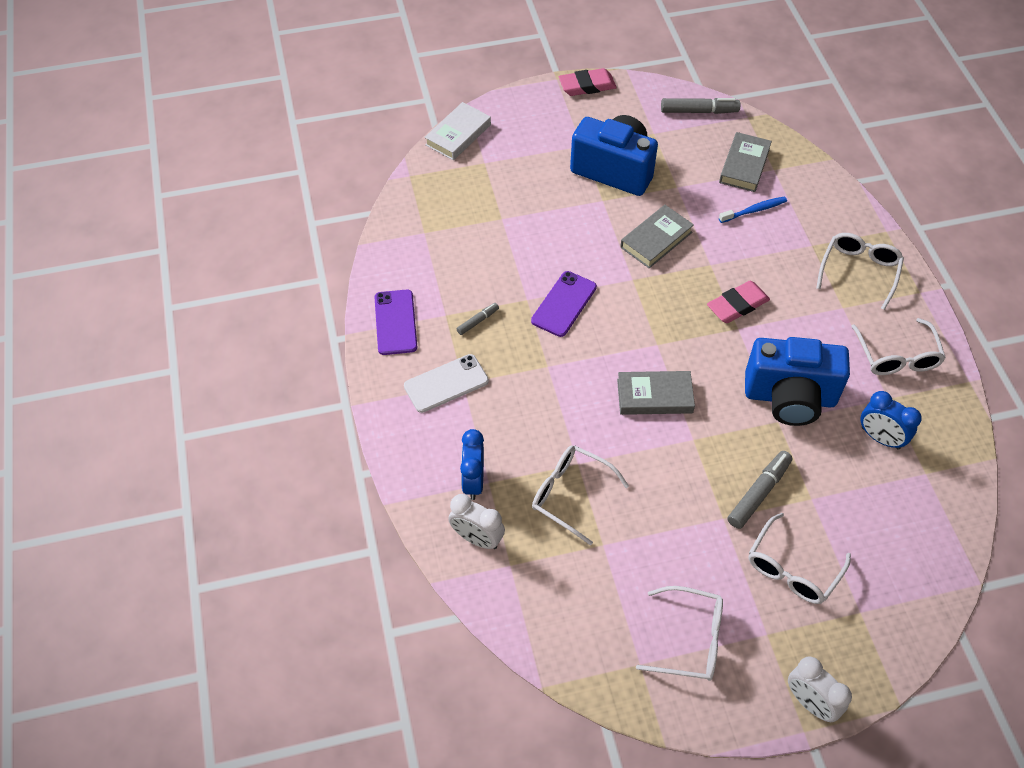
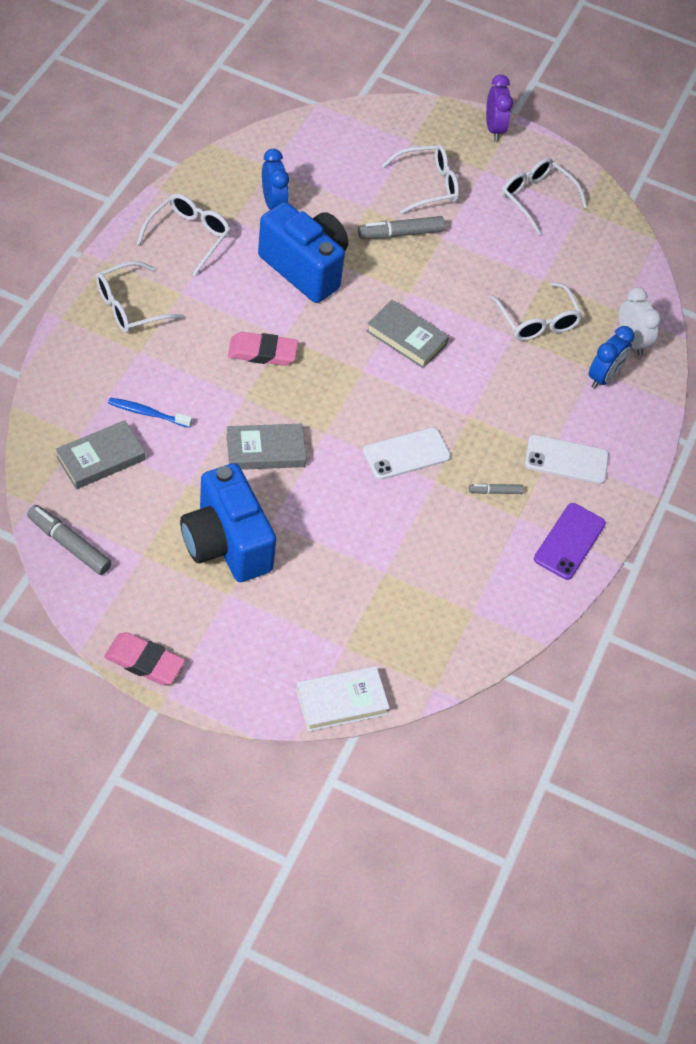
camera: 150 degrees left, 0 degrees up
(564, 304) = (406, 454): purple phone -> white phone
(810, 703) = (494, 128): white clock -> purple clock

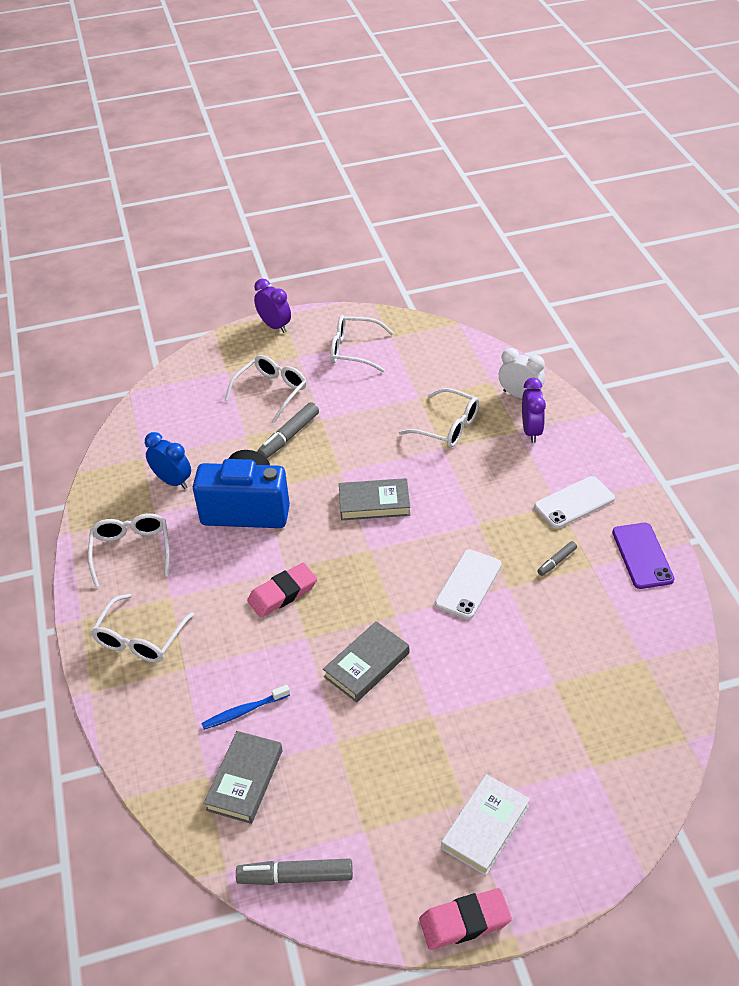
camera: 30 degrees left, 10 degrees down
(226, 544) = (418, 763): blue camera -> none
(341, 702) = (641, 812): white book -> white book (485, 827)
(603, 377) = (531, 431): blue clock -> purple clock

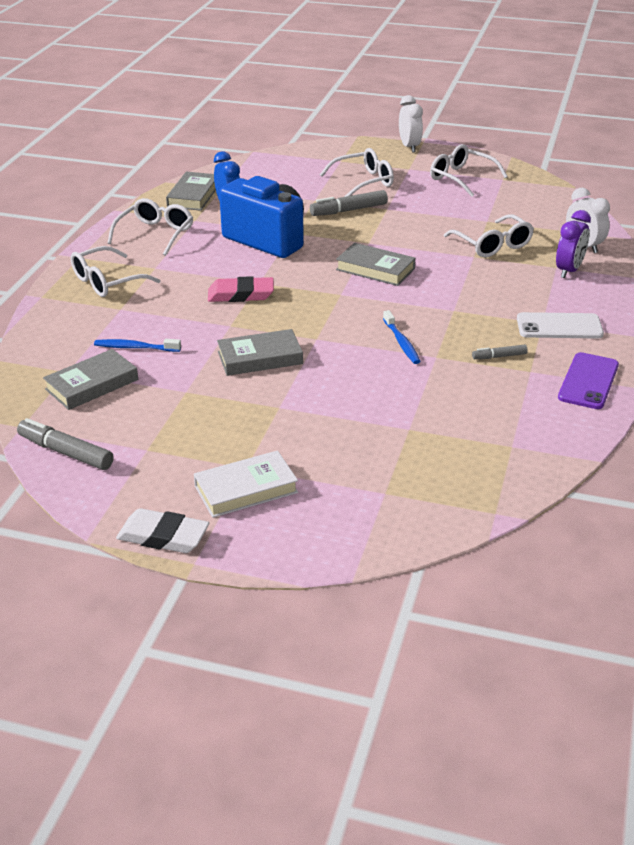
camera: 30 degrees right, 10 degrees down
(123, 480) = (193, 195): none -> grey book
(275, 326) = (409, 147): purple clock -> white clock
(464, 921) = (163, 536): pink eraser -> white eraser
(468, 584) = (401, 342): white phone -> blue toothbrush

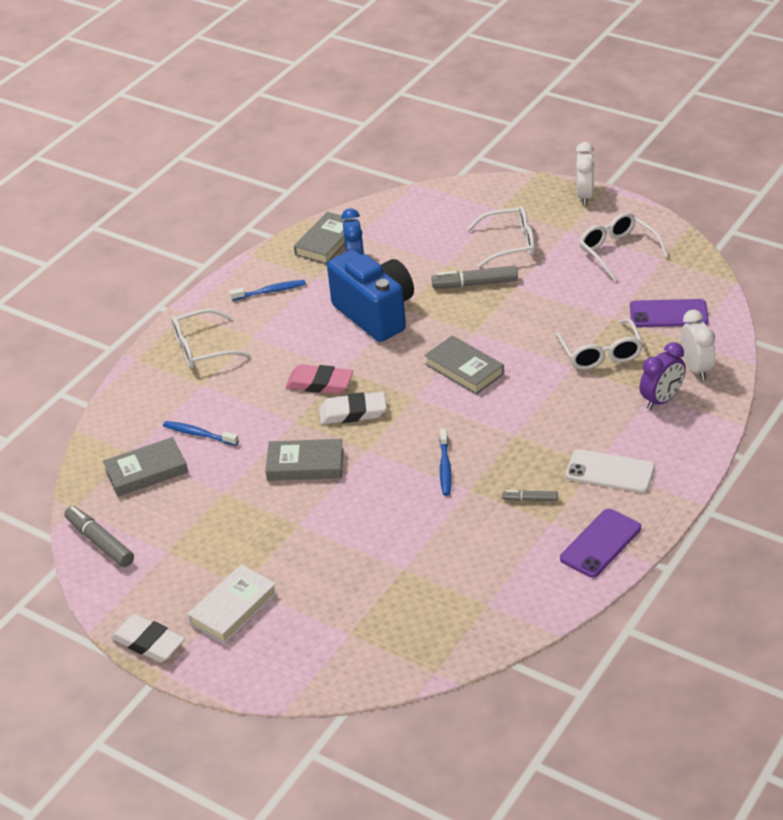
camera: 20 degrees right, 5 degrees up
(155, 234) = (270, 291): white glasses -> blue toothbrush
(246, 489) = (233, 608): white book -> white book turned 45 degrees counterclockwise
(286, 312) = (353, 412): none -> white eraser
(533, 213) = (668, 314): none -> purple phone

